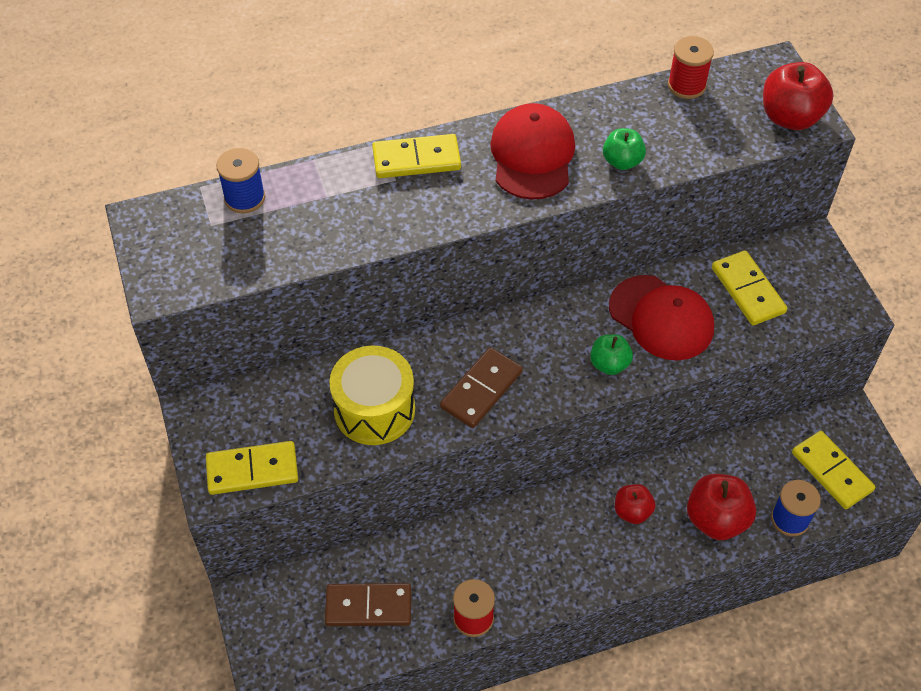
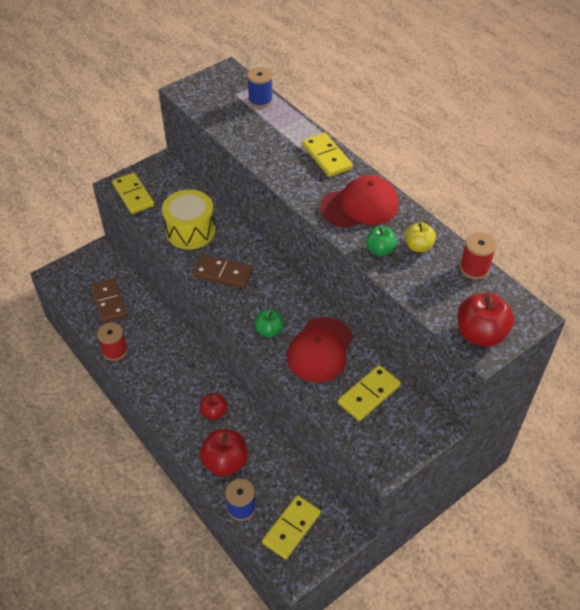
camera: 70 degrees right, 5 degrees down
(630, 123) = (418, 246): none -> yellow apple

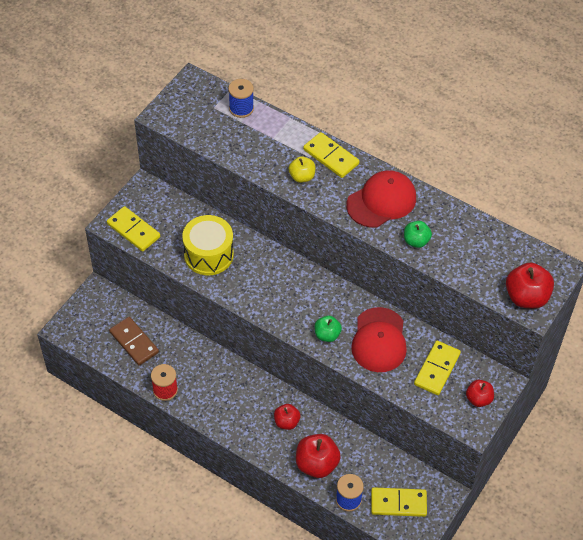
camera: 20 degrees left, 5 degrees up
(223, 273) = (260, 290): brown domino -> none
(291, 528) = (398, 503): yellow domino -> yellow domino turned 75 degrees clockwise
(402, 437) = (478, 399): none -> red apple
(418, 246) = (447, 228): yellow apple -> yellow apple (302, 177)
(474, 268) = (501, 237): red spool -> none

